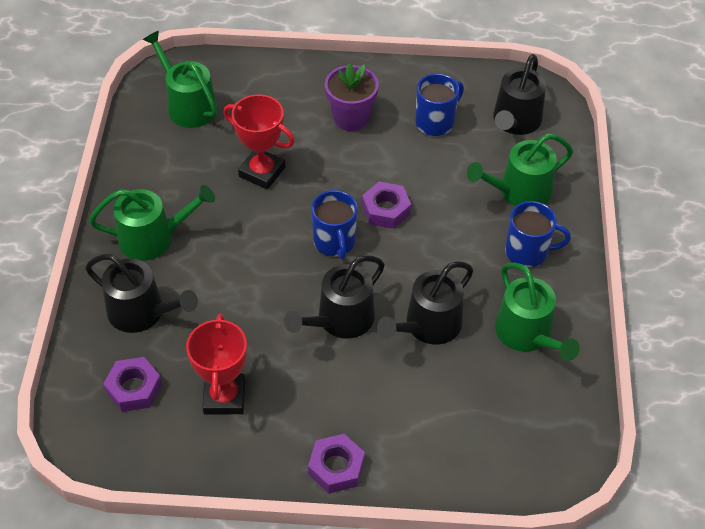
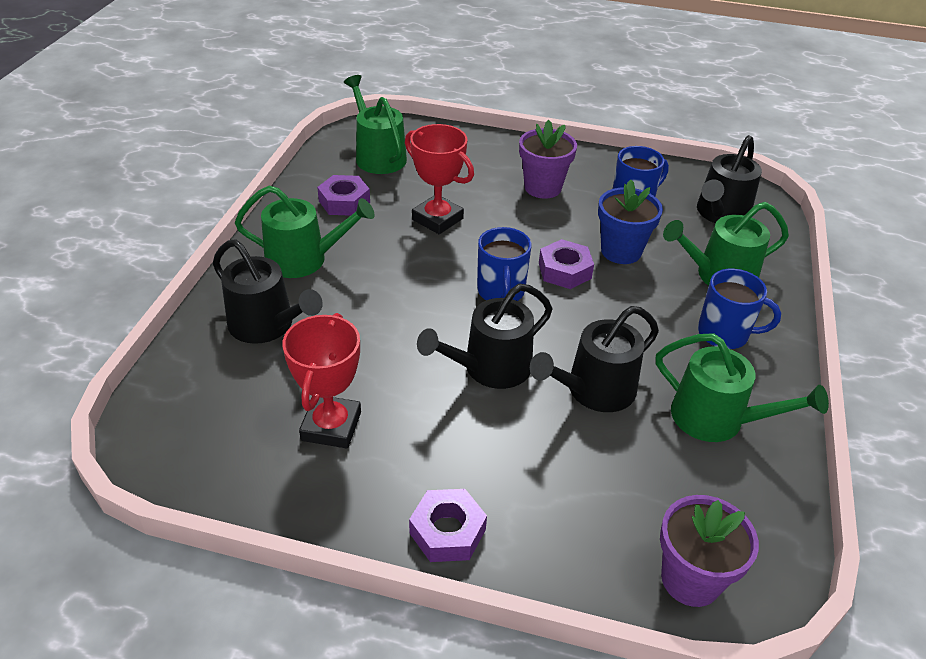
camera: 10 degrees right, 10 degrees down
(134, 388) = (229, 399): purple nut -> purple nut (344, 202)
(432, 180) = (621, 251): none -> blue flower pot
(519, 470) = (690, 579): none -> purple flower pot
(527, 334) = (716, 419): green watering can -> green watering can turned 45 degrees counterclockwise

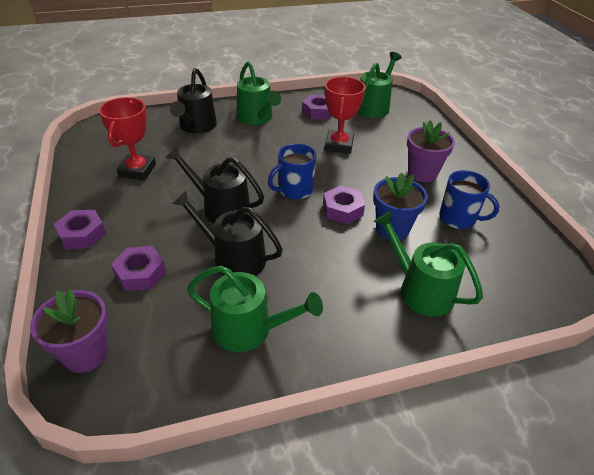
camera: 60 degrees right, 0 degrees up
(331, 426) = (137, 170): red trophy -> red trophy turned 60 degrees counterclockwise
(572, 487) = (140, 273): none -> purple nut
(716, 419) = (249, 329): green watering can -> green watering can turned 75 degrees counterclockwise
(720, 213) = (506, 270): black watering can -> none
(724, 334) = (350, 311): blue mug -> none

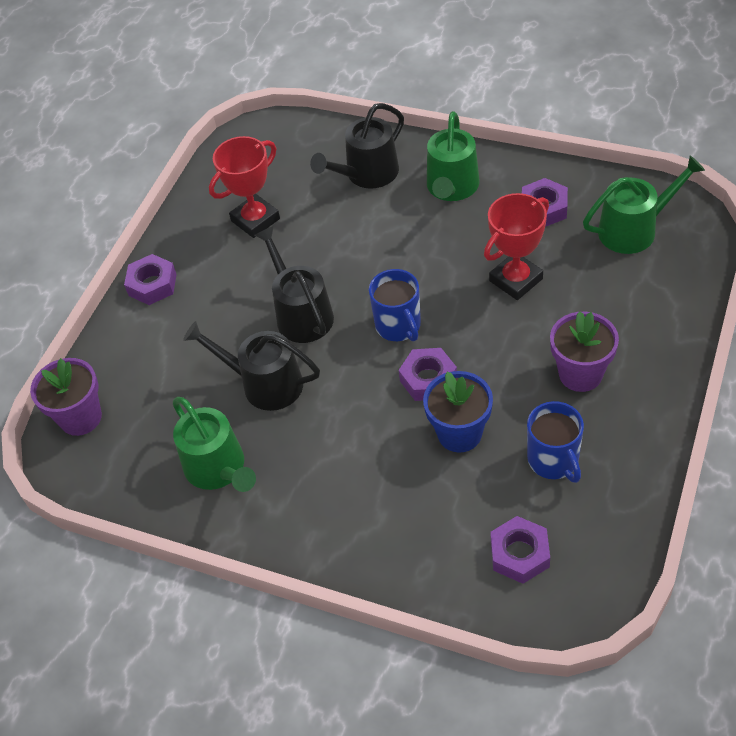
camera: 45 degrees right, 10 degrees up
(140, 273) = (172, 357): purple nut -> purple nut (519, 554)
(234, 258) = (265, 384): black watering can -> black watering can turned 45 degrees counterclockwise
(294, 190) = (399, 326): blue mug -> blue mug turned 120 degrees counterclockwise
(420, 290) = (413, 521): green watering can -> none

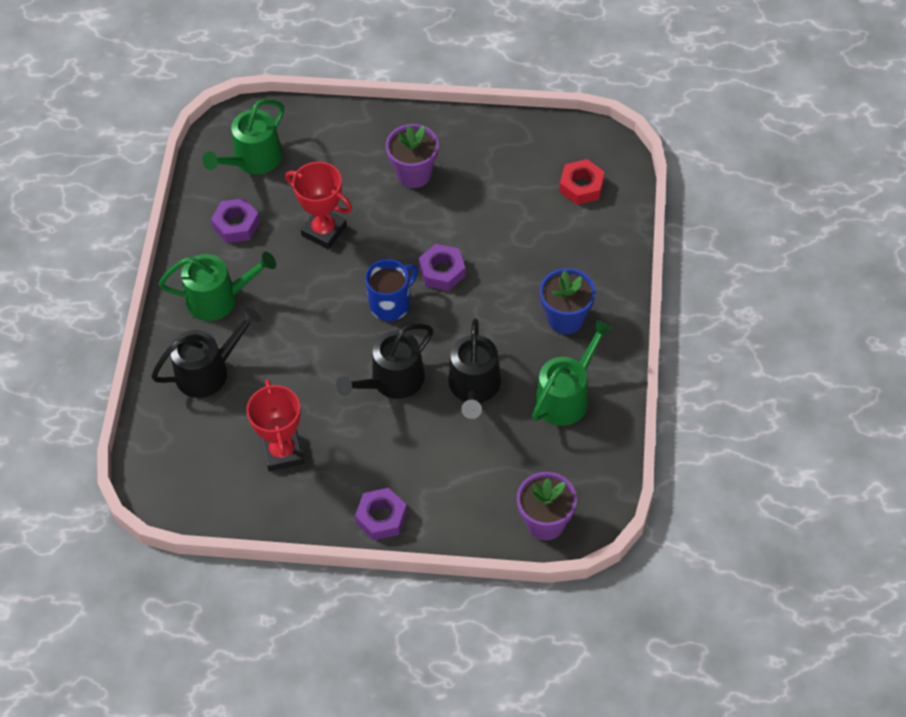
camera: 110 degrees left, 5 degrees up
(255, 220) = (283, 452): red trophy -> red trophy turned 45 degrees clockwise
(367, 174) = (208, 371): black watering can -> black watering can turned 60 degrees counterclockwise
(459, 433) = (489, 240): blue flower pot -> blue flower pot (565, 318)
(519, 554) = (581, 186): purple nut -> red nut
(554, 460) = (498, 179): blue mug -> none
(634, 229) = (253, 159): green watering can -> green watering can turned 105 degrees counterclockwise

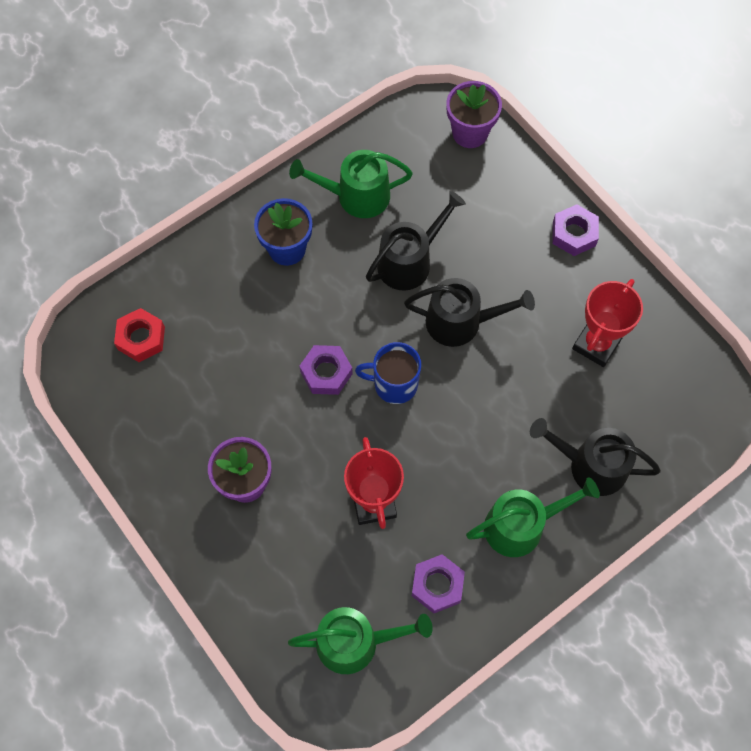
camera: 135 degrees left, 10 degrees up
(218, 298) = (521, 525): green watering can -> green watering can turned 120 degrees clockwise

